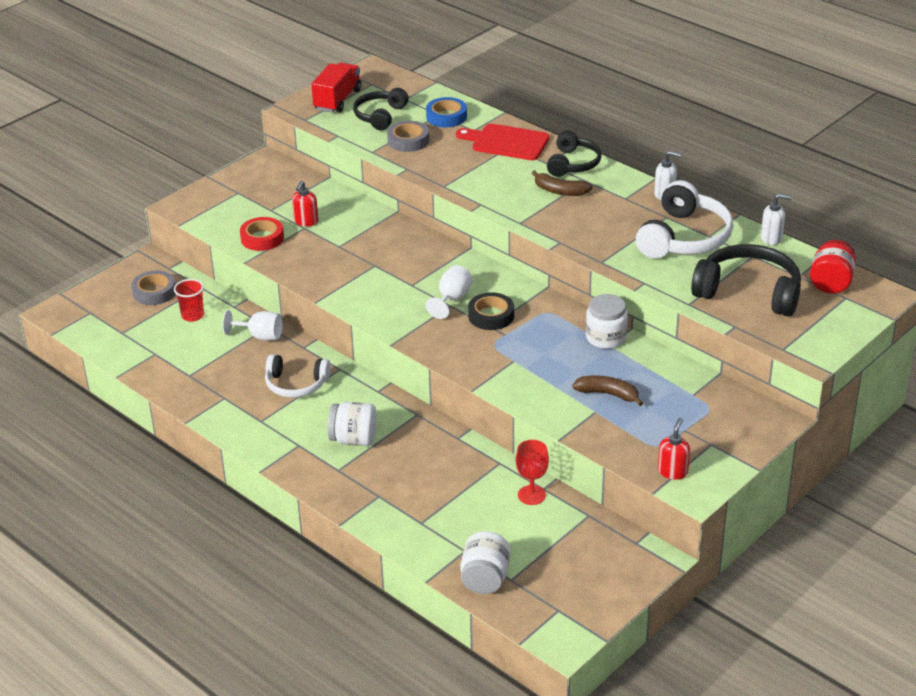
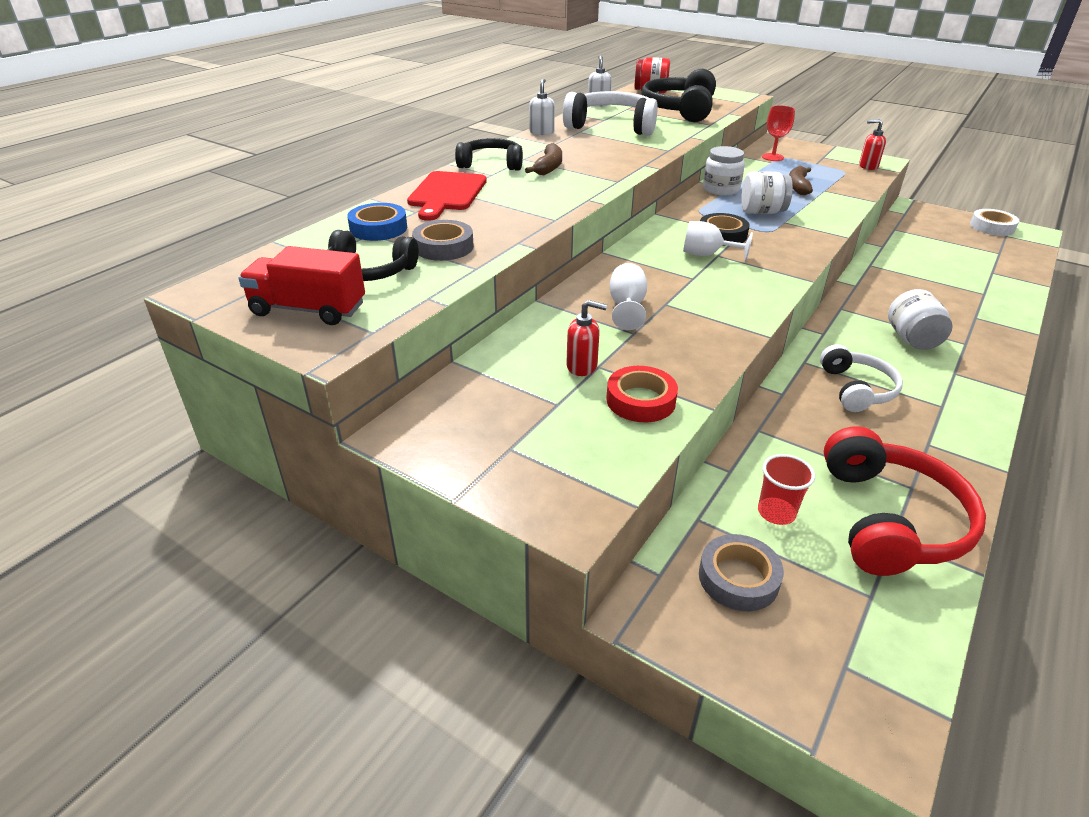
camera: 100 degrees left, 0 degrees up
(168, 357) = (890, 520): none -> red headphones
(260, 336) = (783, 433): white goblet -> white goblet (627, 307)
(485, 579) = (1012, 262): white jar -> white jar (762, 212)
(531, 495) = (896, 250): red goblet -> red goblet (772, 157)
(585, 608) = (992, 227): none -> white tape

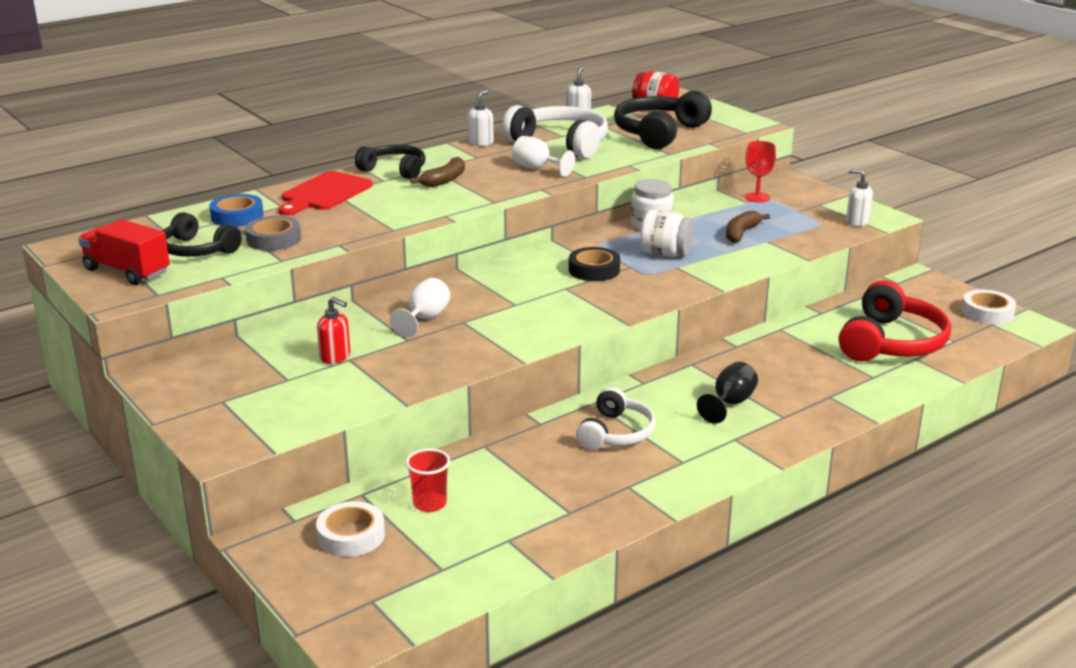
camera: 20 degrees right, 10 degrees down
(640, 400) = (355, 389): red tape -> none
(707, 255) = (554, 286): white goblet -> white goblet (537, 168)
(738, 578) = (351, 535): grey tape -> white tape
(868, 166) = (857, 221): red soap dispenser -> white soap dispenser
(890, 520) = (520, 528): red headphones -> red headphones (891, 343)
(912, 339) = (730, 403): white jar -> black goblet

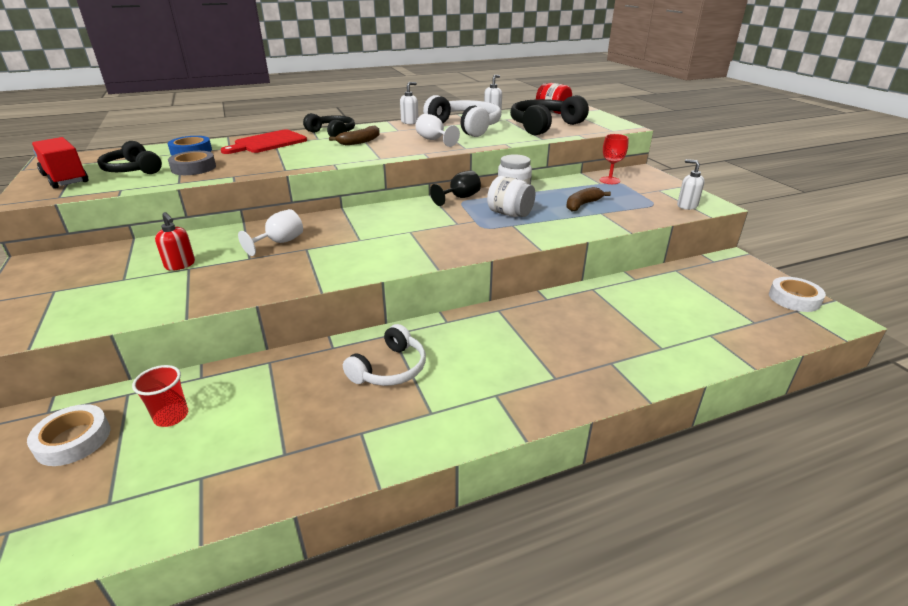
camera: 15 degrees right, 5 degrees up
(594, 270) = (444, 220): black tape -> none
(730, 403) = (511, 355): black goblet -> black goblet (460, 198)
(891, 343) = (691, 316): red headphones -> none

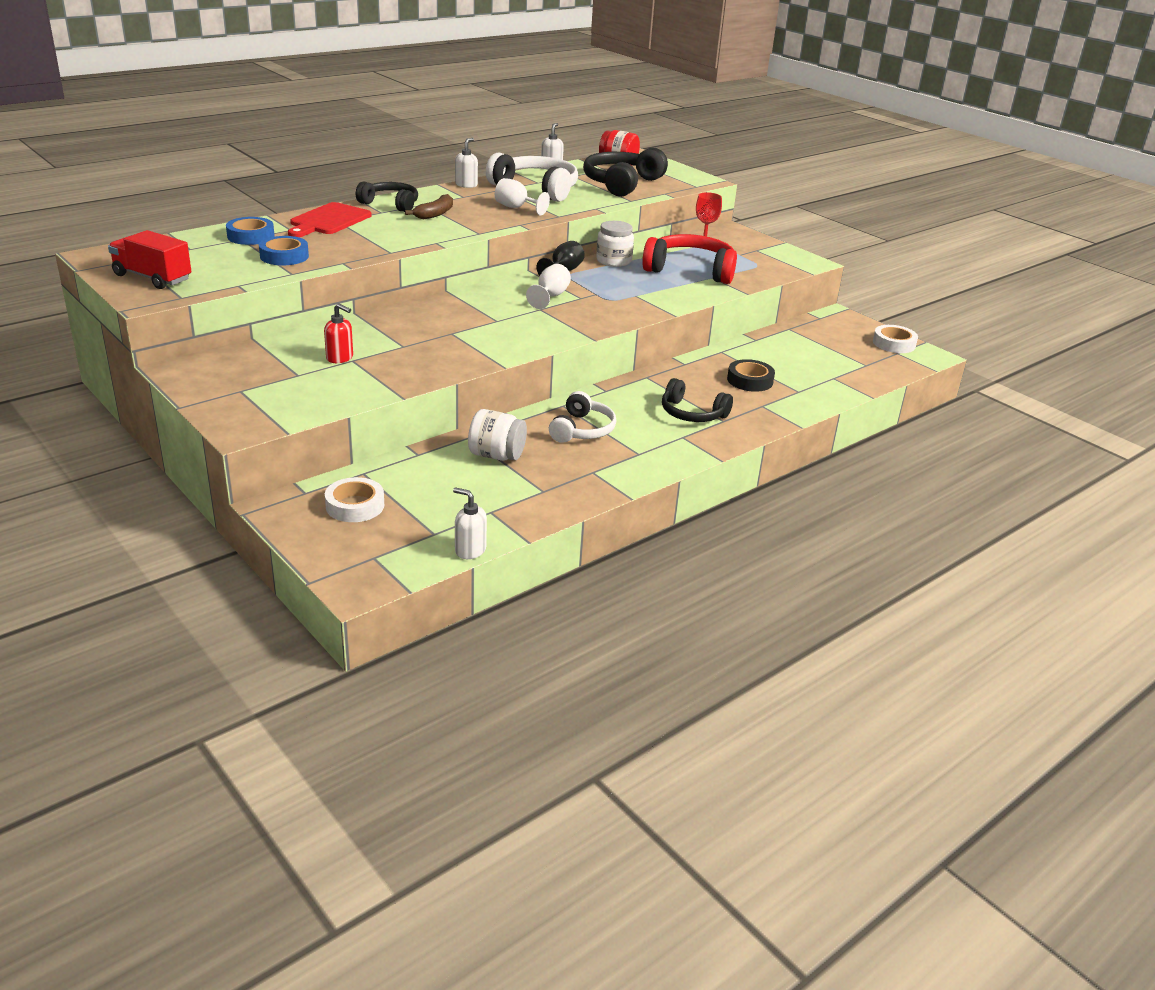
camera: 20 degrees left, 0 degrees up
(133, 170) = (215, 262): black headphones -> black headphones (692, 414)
(171, 416) = (423, 482): red cup -> none
(193, 168) = (284, 256): grey tape -> blue tape
(279, 242) = (418, 329): white goblet -> white goblet (550, 296)
(510, 214) = (625, 284): white jar -> white jar (496, 455)
(582, 205) = (690, 270): brown banana -> red headphones
(609, 327) = (750, 380): none -> black tape
(687, 206) = (788, 265): white soap dispenser -> white soap dispenser (470, 550)

